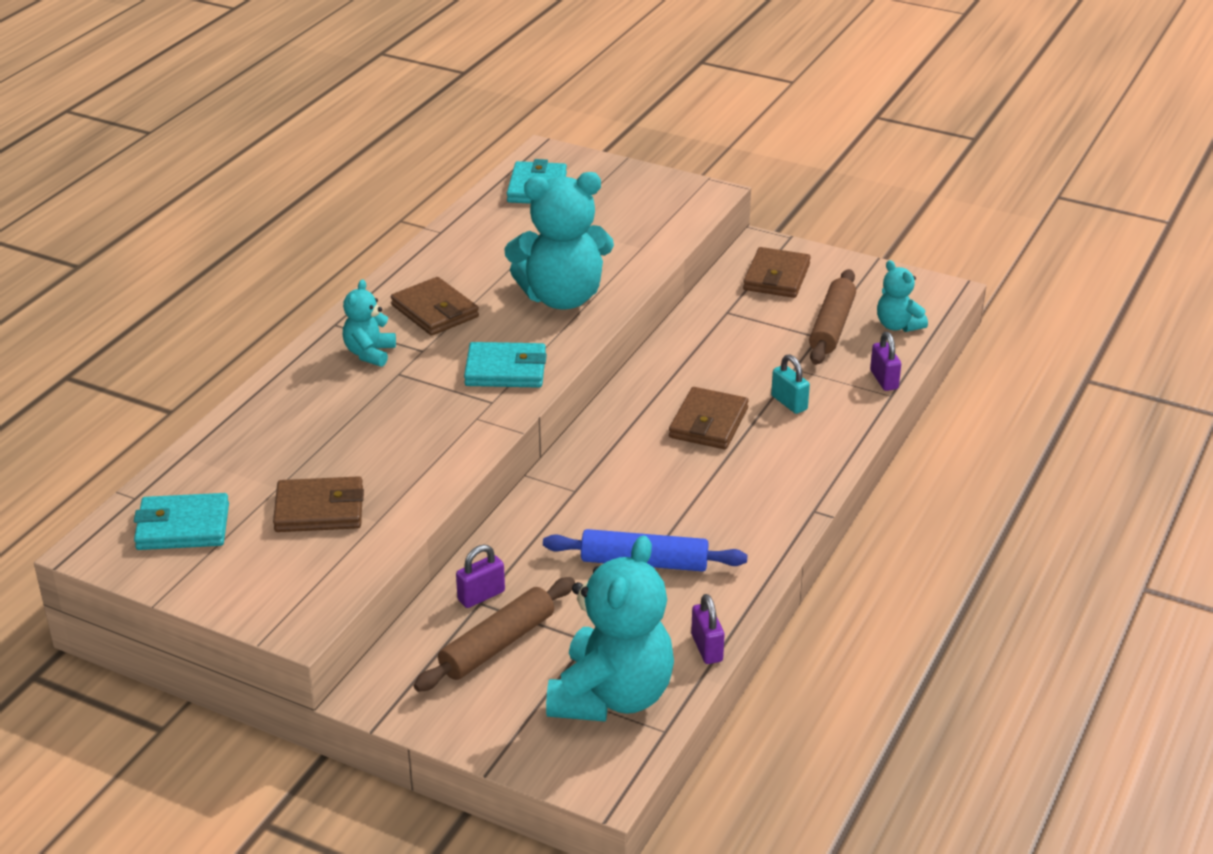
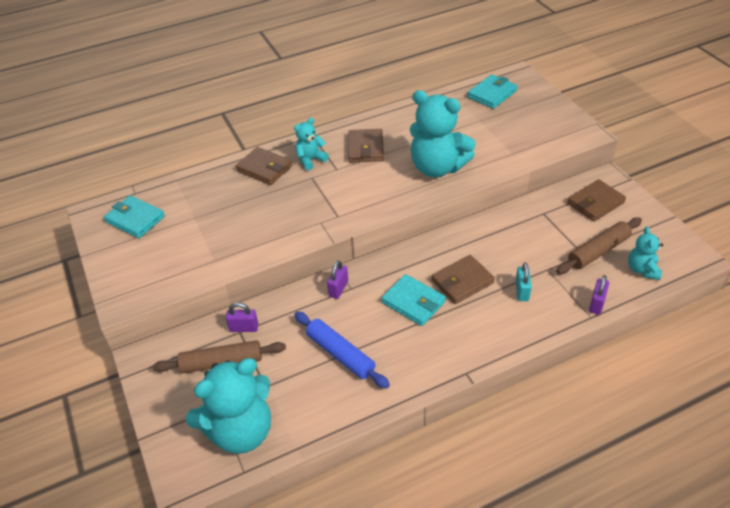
camera: 40 degrees right, 10 degrees up
(319, 510) = (197, 240): brown wallet -> brown wallet (264, 168)
(505, 370) = (364, 200): turquoise wallet -> turquoise wallet (413, 302)
(707, 648) = (317, 431): purple padlock -> purple padlock (338, 289)

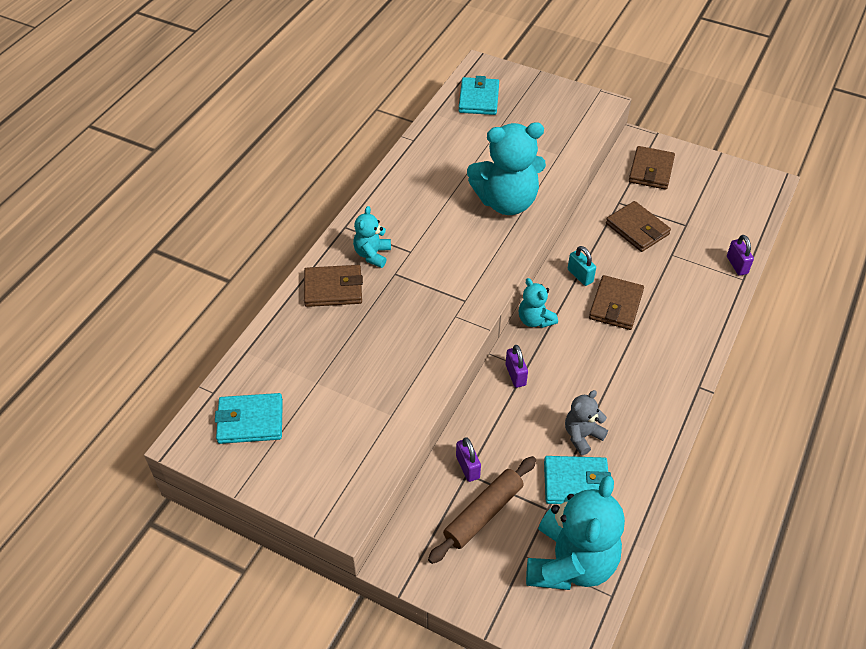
camera: 40 degrees left, 5 degrees up
(244, 328) = (467, 467): purple padlock -> purple padlock turned 75 degrees counterclockwise
(340, 354) = (582, 436): blue rolling pin -> grey teddy bear
(365, 148) = (416, 214): brown wallet -> brown wallet (637, 229)
(413, 302) = (594, 349): turquoise wallet -> turquoise wallet (576, 483)
(522, 291) = (671, 286): turquoise padlock -> turquoise padlock (580, 275)
(598, 251) = (694, 216): brown rolling pin -> none
(642, 270) = (741, 215): turquoise teddy bear -> turquoise teddy bear (535, 320)

